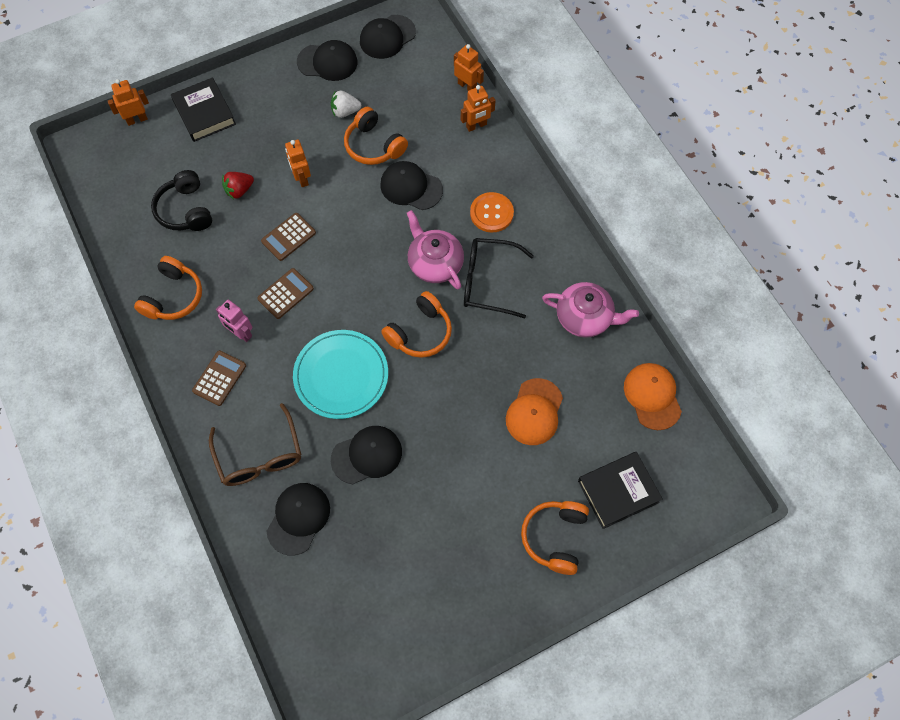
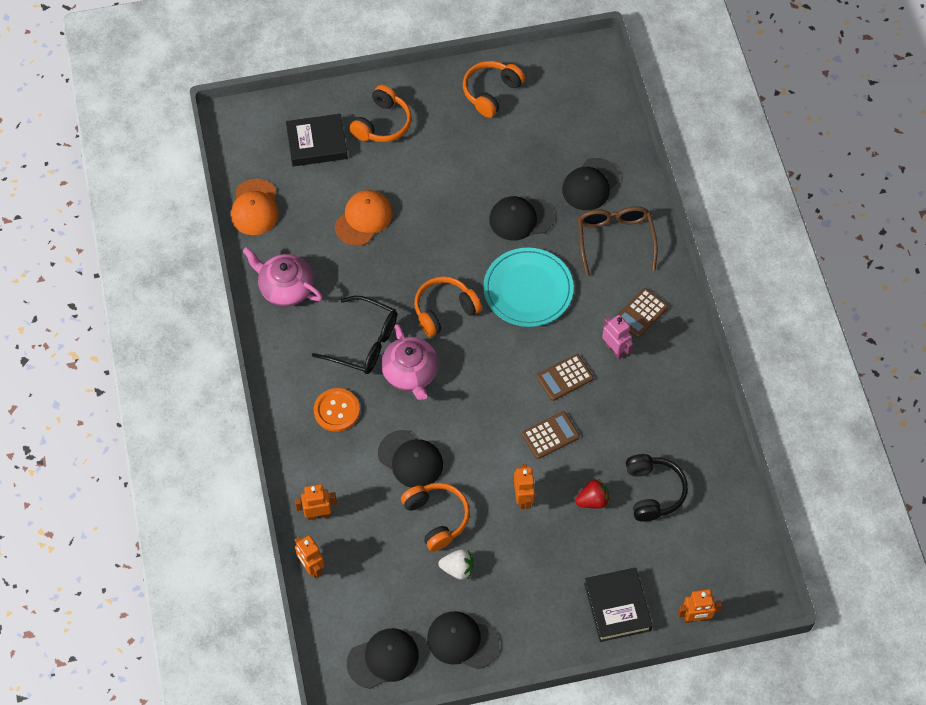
camera: 165 degrees left, 5 degrees down
(173, 297) = (676, 401): orange headphones -> orange headphones (491, 92)

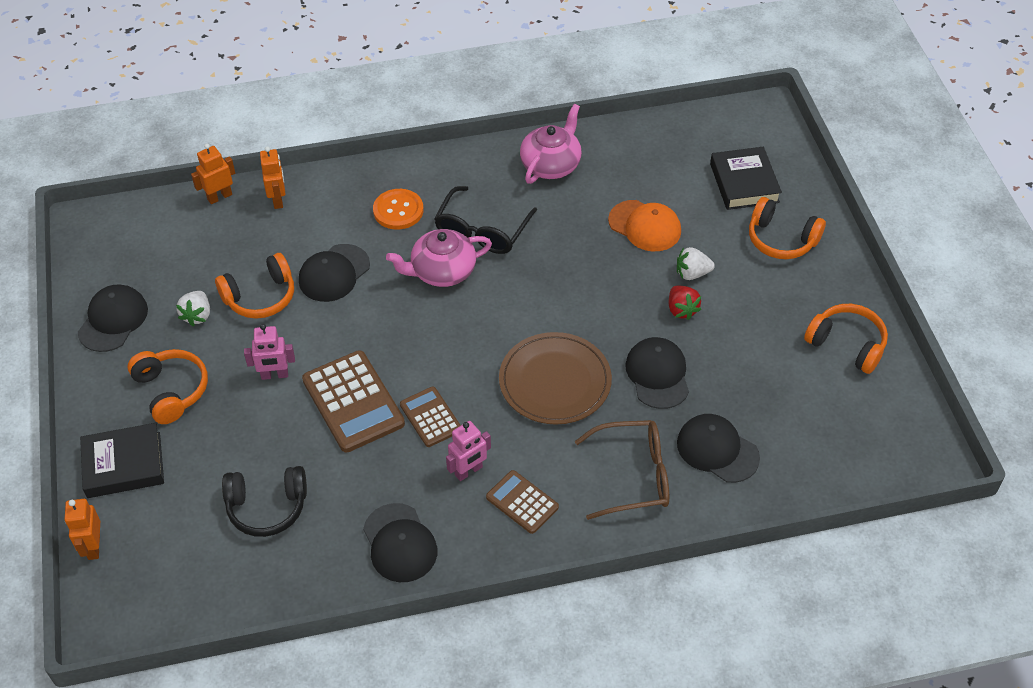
camera: 90 degrees right, 10 degrees down
(255, 207) = (652, 136): orange cap -> none
(383, 659) = (108, 255): black cap -> black cap (400, 543)
(417, 188) = (692, 273): none -> white strawberry
(444, 310) = (524, 300): orange headphones -> orange headphones (171, 390)
(523, 498) = (274, 375): orange robot -> pink robot
(528, 289) = (555, 381): turquoise plate -> brown plate
(550, 435) = (353, 402): brown calculator -> brown calculator, size x1.71
(592, 500) = (263, 443): red strawberry -> red strawberry (681, 310)

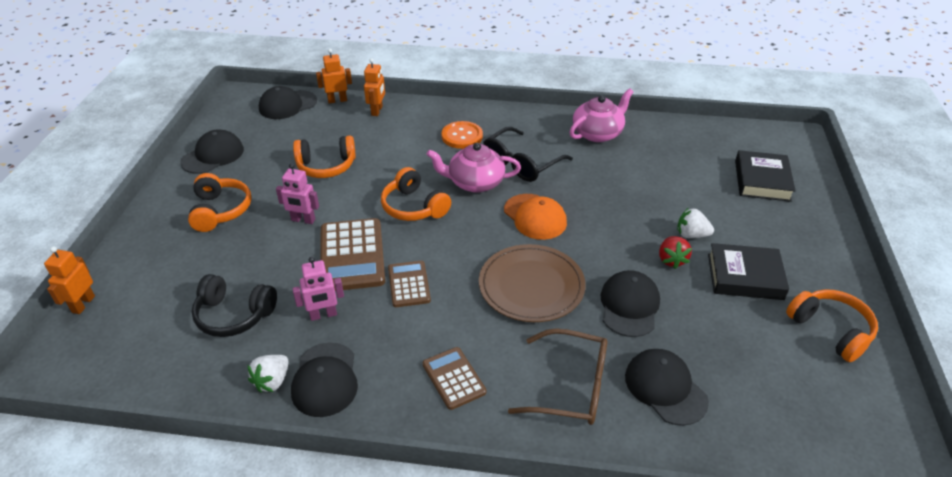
camera: 20 degrees right, 10 degrees down
(124, 465) = (149, 251): black book -> black book (745, 276)
(197, 315) = (273, 167): white strawberry -> white strawberry (272, 381)
(334, 273) = (390, 164): black cap -> black cap (287, 105)
(469, 471) = (419, 337): pink robot -> pink robot (323, 315)
(645, 226) = (661, 191): orange cap -> orange cap (535, 217)
(781, 239) = (785, 229): orange headphones -> orange headphones (413, 207)

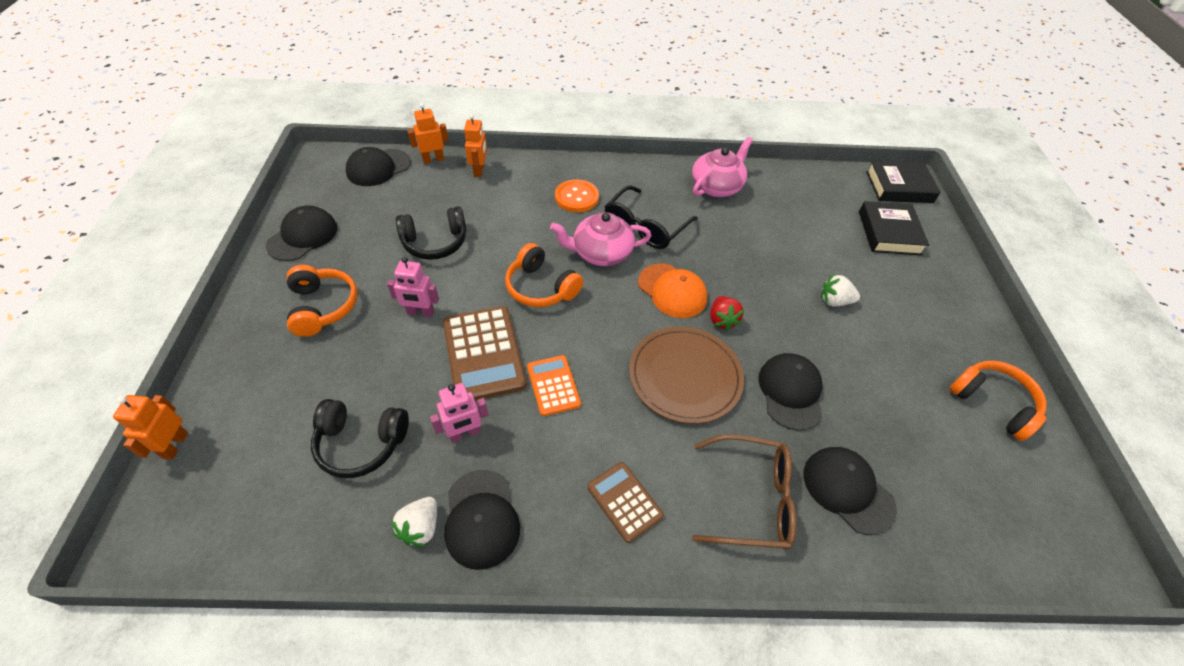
camera: 10 degrees left, 10 degrees up
(326, 166) = (435, 242): orange headphones -> black headphones
(409, 284) = (553, 385): brown calculator -> orange calculator
(671, 260) = (821, 333): red strawberry -> red strawberry (722, 320)
(745, 276) = (897, 347): black book -> black book (899, 187)

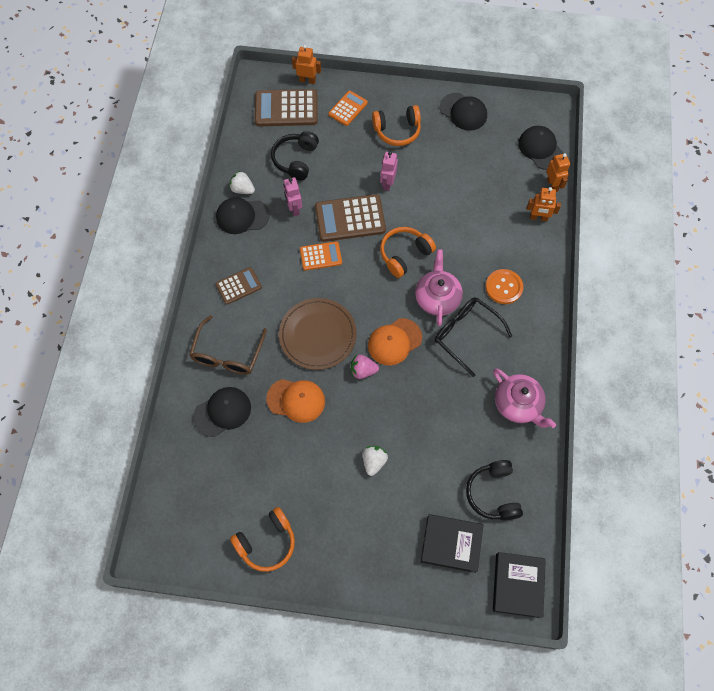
camera: 100 degrees right, 15 degrees up
(236, 474) = (286, 108): none -> brown calculator
(261, 375) = (348, 108): none -> orange calculator
(435, 242) = (453, 189): black headphones -> black headphones (493, 494)
(722, 320) = (363, 371): red strawberry -> pink strawberry
(790, 392) = (296, 400): black cap -> orange cap

